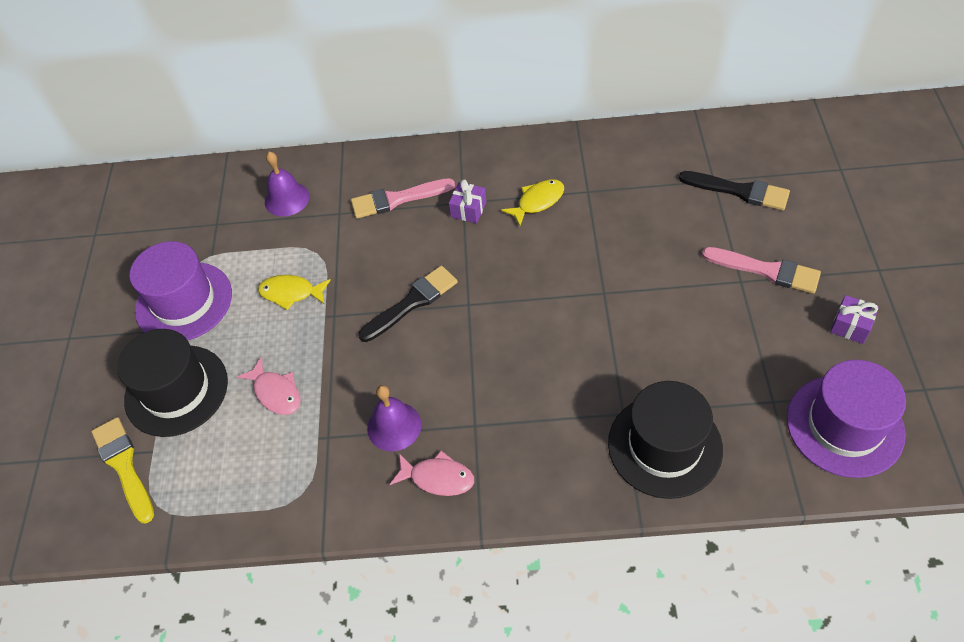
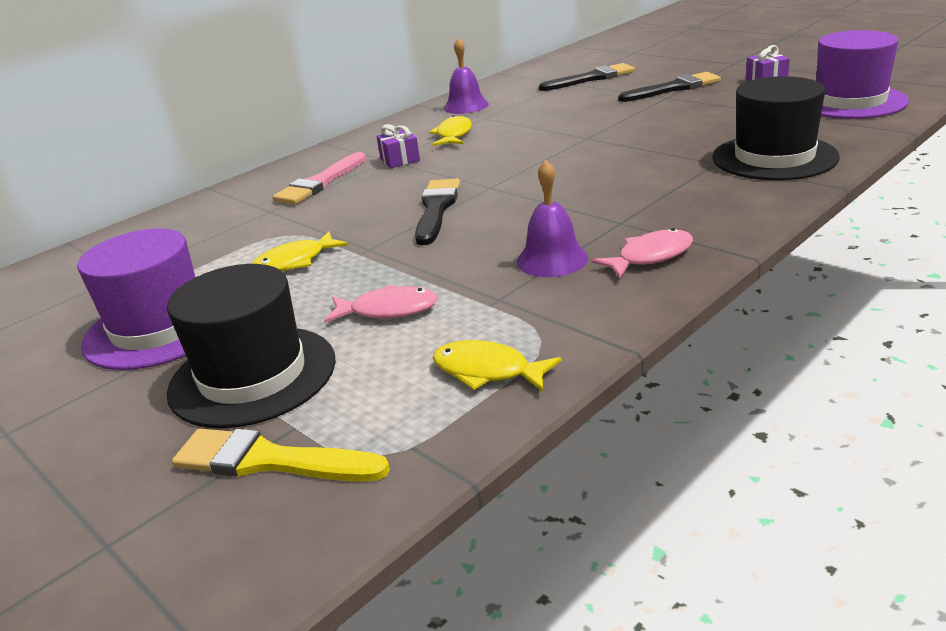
camera: 45 degrees left, 25 degrees down
(253, 494) = (487, 371): none -> yellow fish
(287, 199) = (193, 230): purple bell -> purple bell (466, 106)
(766, 270) = (673, 88): pink brush -> black brush

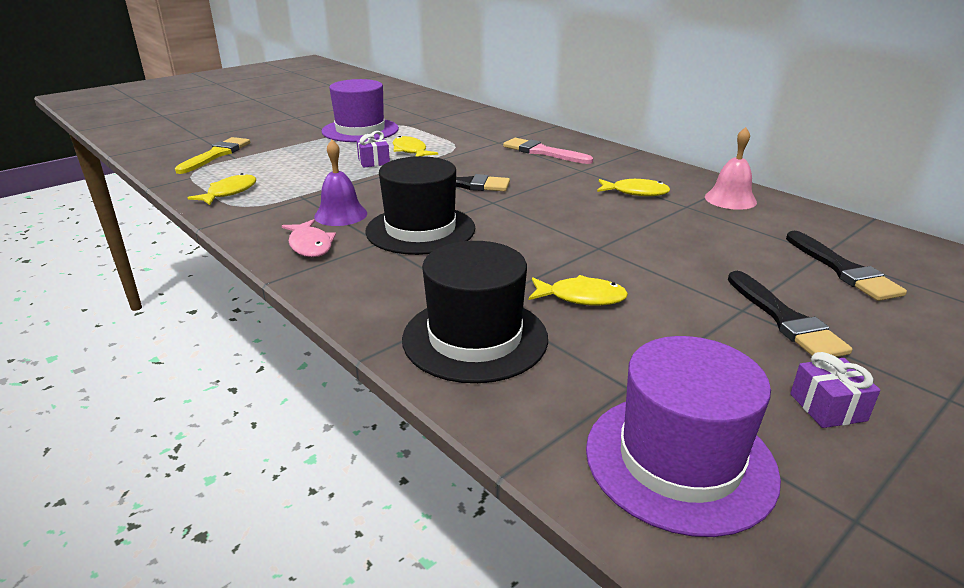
camera: 90 degrees right, 0 degrees up
(252, 375) = (290, 149): black hat -> black hat (420, 230)
(388, 310) = (322, 172): pink fish -> none
(400, 160) = (578, 174): purple gift -> purple gift (374, 162)
(466, 106) = (730, 199): purple bell -> pink bell
(683, 135) = (581, 297): none -> yellow fish

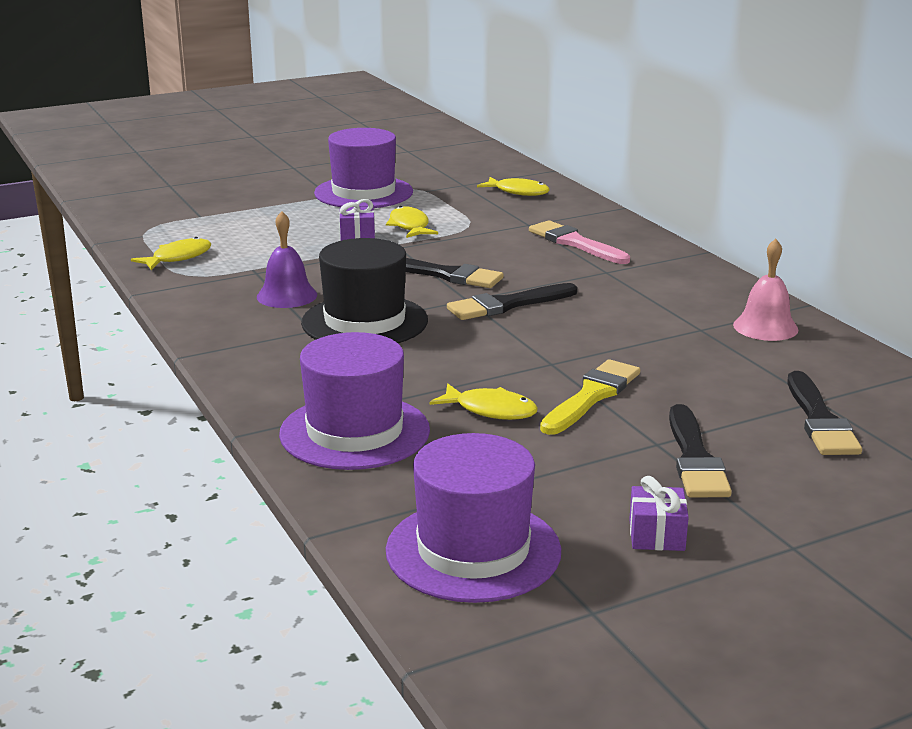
camera: 15 degrees right, 5 degrees down
(216, 155) = (180, 210): yellow brush -> yellow brush (591, 396)
(310, 245) = (238, 325): pink fish -> none
(475, 338) = (354, 432): black hat -> purple hat
(527, 203) = (507, 305): none -> black brush
(635, 192) = (651, 306): yellow fish -> yellow fish (518, 192)

